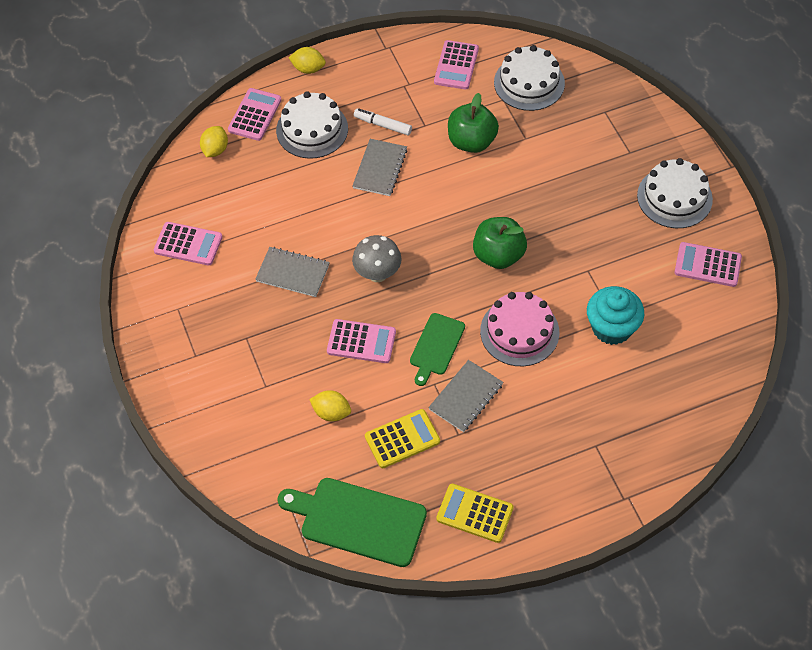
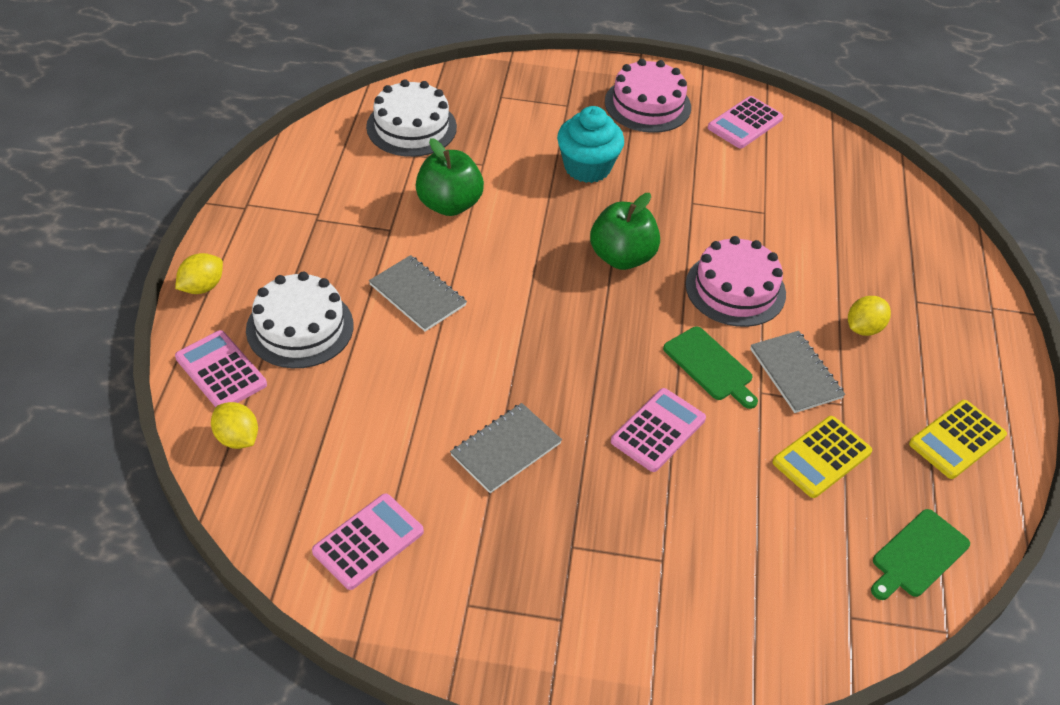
camera: 65 degrees left, 10 degrees down
(331, 412) = (745, 509): yellow lemon -> yellow lemon (863, 328)
(358, 520) = (918, 555): green cutting board -> green cutting board, size x0.60
(377, 273) = (569, 369): grey mushroom -> none
(383, 125) = (356, 263): white marker -> none
(402, 439) = (821, 457): yellow calculator -> yellow calculator turned 135 degrees counterclockwise
(456, 65) = (331, 166): pink calculator -> none
(612, 328) = (776, 220): turquoise cupcake -> turquoise cupcake (587, 167)
(674, 197) = (647, 104): white cake -> pink cake

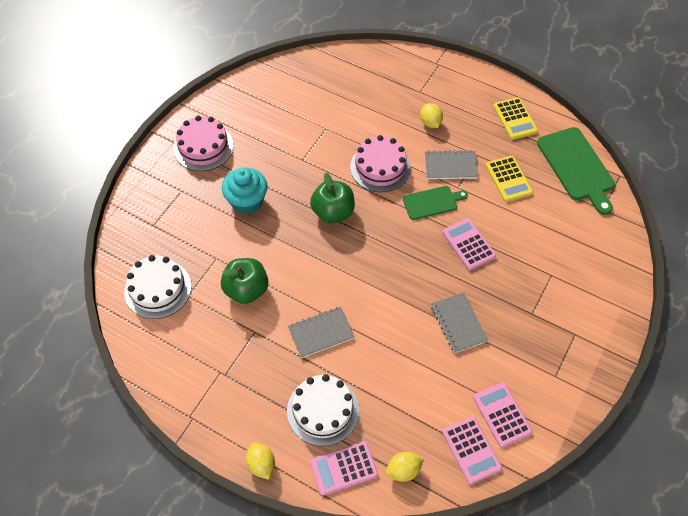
camera: 65 degrees left, 10 degrees up
(745, 123) = (246, 105): pink calculator -> pink calculator (471, 450)
(918, 555) = (577, 167): green cutting board -> green cutting board, size x1.68

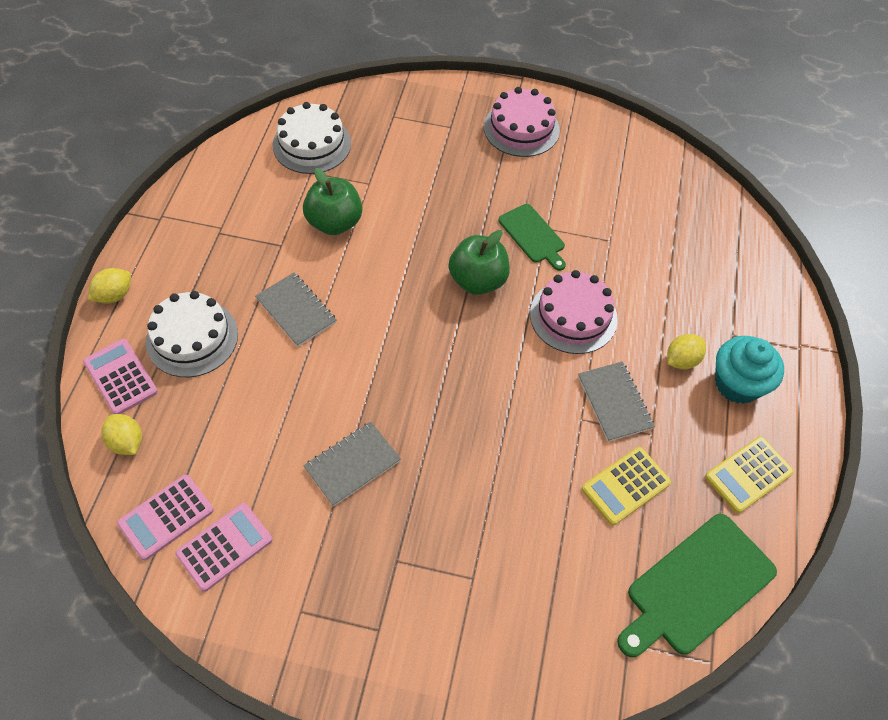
camera: 70 degrees right, 0 degrees up
(247, 201) = (459, 190): turquoise cupcake -> turquoise cupcake (737, 383)
(432, 202) = (540, 391): green cutting board -> green cutting board (533, 235)
(468, 244) = (486, 452): pink calculator -> none

